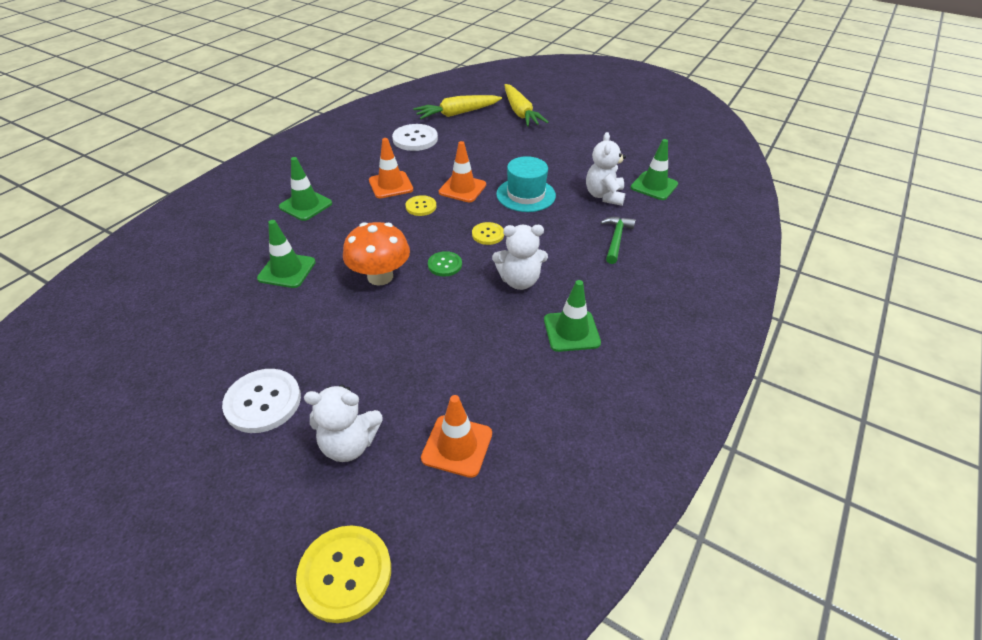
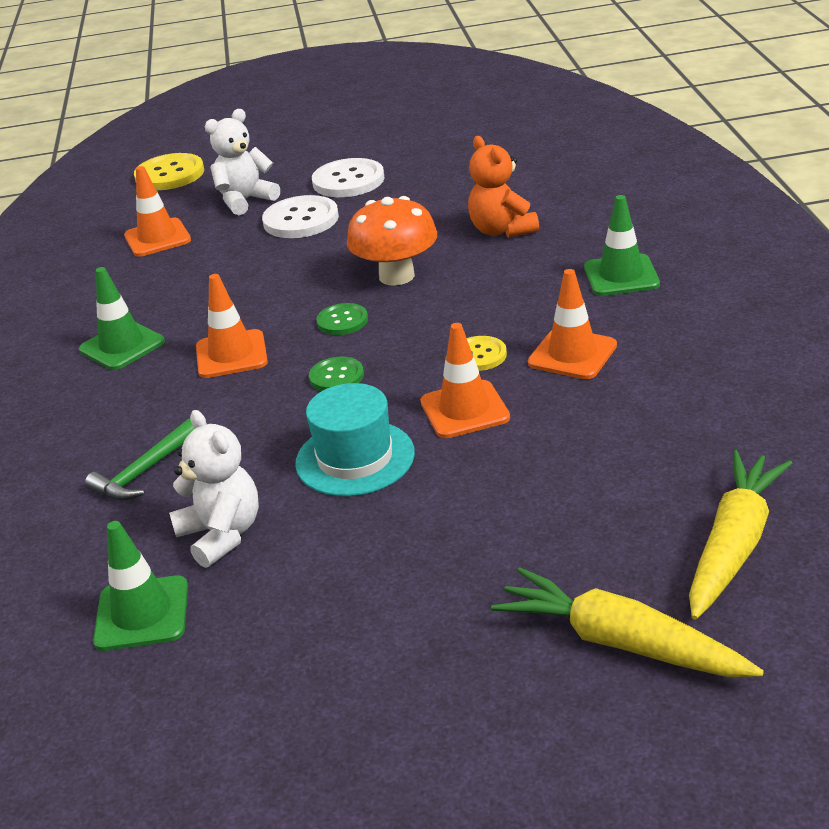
camera: 145 degrees right, 10 degrees down
(287, 270) = (502, 230): green traffic cone -> orange teddy bear
(415, 139) = (690, 439): white button -> white button (301, 220)
(488, 234) = (336, 376): yellow button -> green button
(519, 281) = (231, 354): white teddy bear -> orange traffic cone
(616, 239) = (144, 472): green hammer -> green hammer turned 60 degrees clockwise

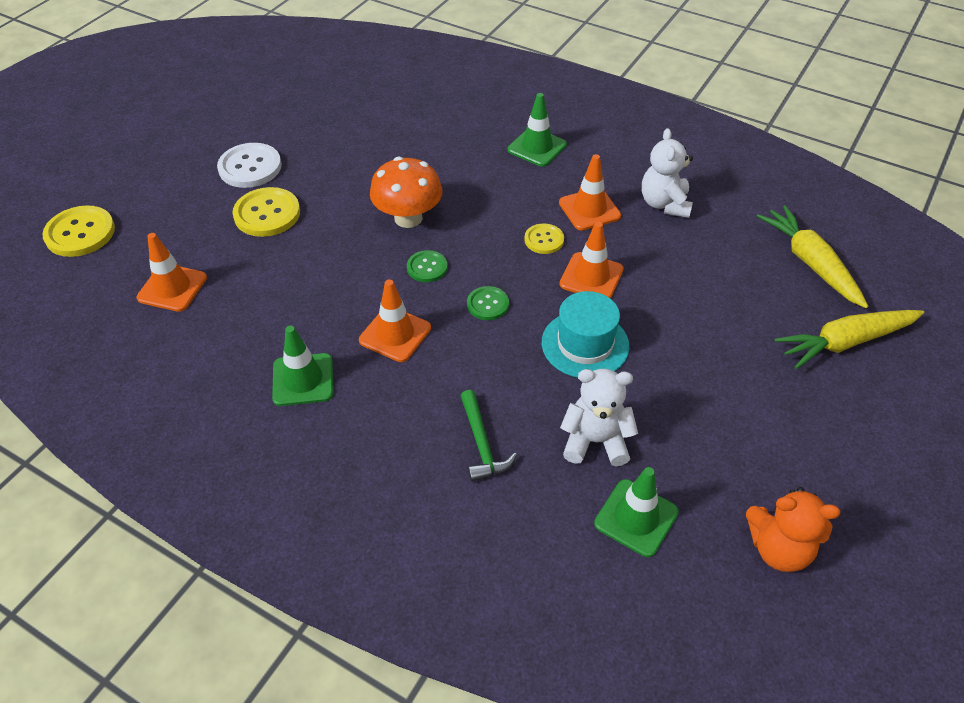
camera: 55 degrees left, 15 degrees up
(245, 201) = (193, 221): white teddy bear -> white teddy bear (664, 204)
(301, 220) = (267, 214): white button -> yellow button
(502, 230) = (421, 152): orange teddy bear -> orange teddy bear (778, 548)

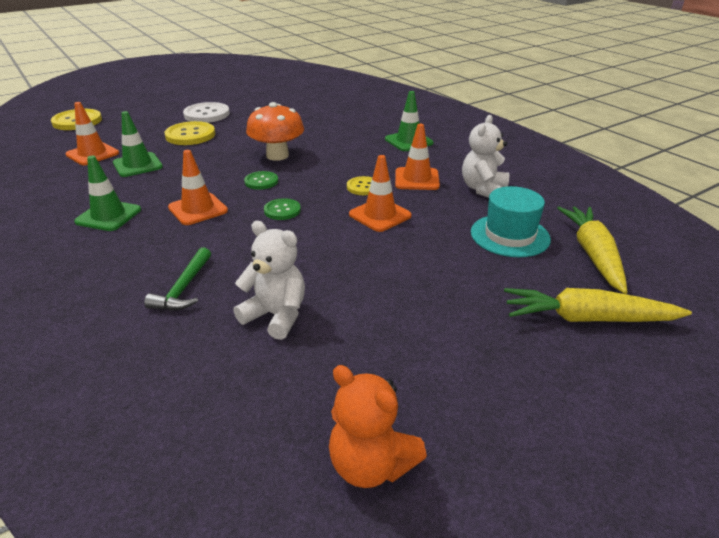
camera: 25 degrees right, 15 degrees down
(585, 344) = (333, 252): turquoise hat -> turquoise hat (510, 235)
(636, 518) = (253, 383): green traffic cone -> green traffic cone (137, 165)

